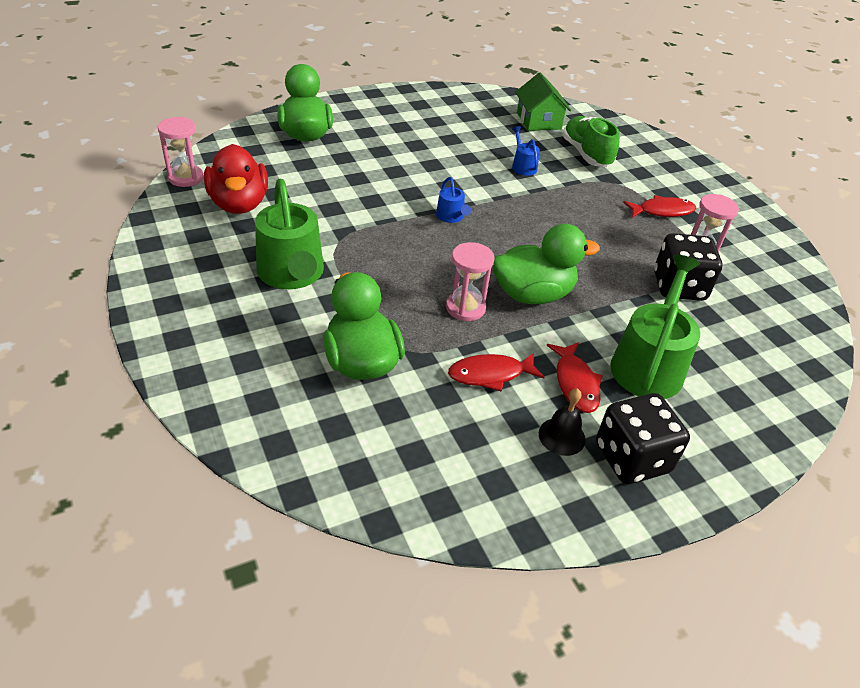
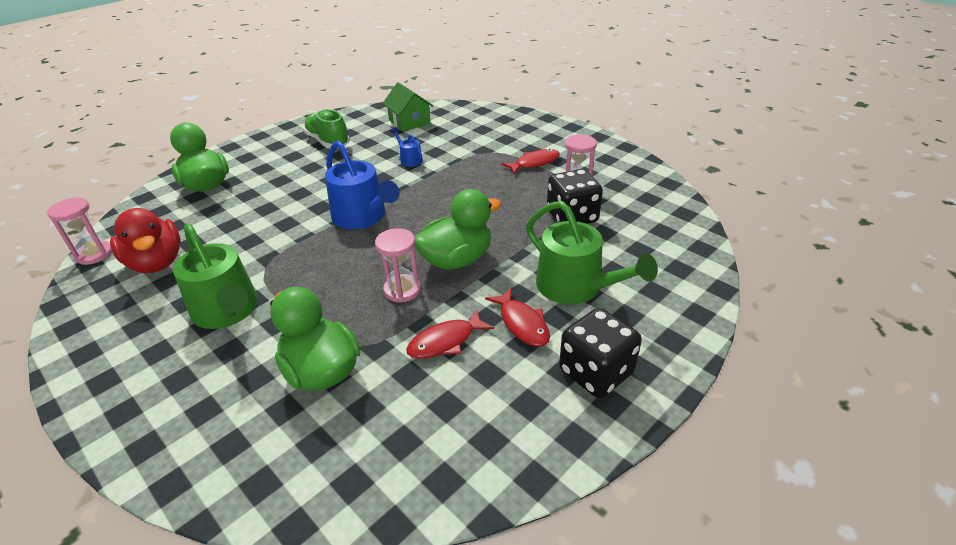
camera: 15 degrees left, 5 degrees down
(451, 216) = (362, 216): blue watering can -> blue watering can, size x2.13
(562, 436) = (529, 375): black bell -> none
(586, 154) = (457, 137): green shoe -> green shoe (328, 142)
(649, 364) = (575, 287): green watering can -> green watering can turned 135 degrees clockwise

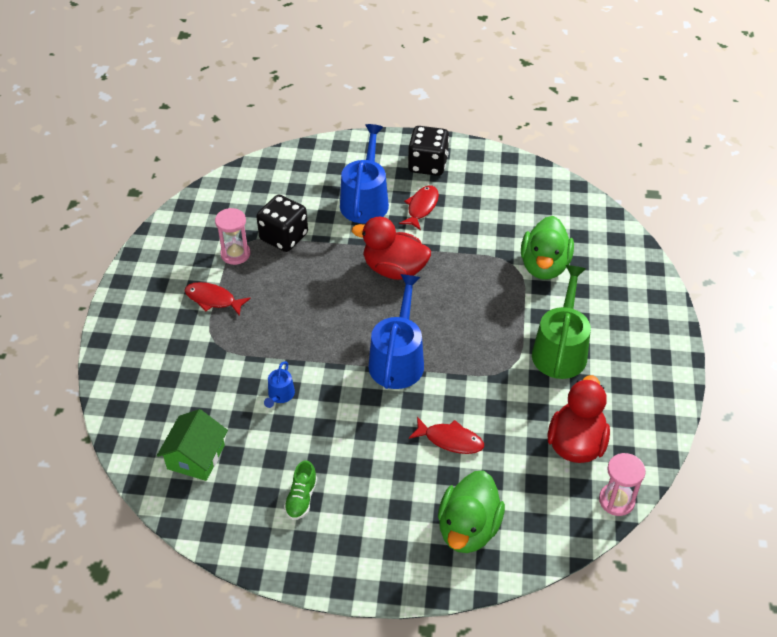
camera: 130 degrees left, 10 degrees up
(328, 142) = (301, 498): green shoe -> green shoe, size x0.62
(402, 290) = (450, 277): pink hourglass -> none
(445, 341) = (469, 230): red fish -> red fish (450, 440)
(456, 260) = (394, 269): green duck -> red duck
(575, 287) = (365, 201): green watering can -> blue watering can

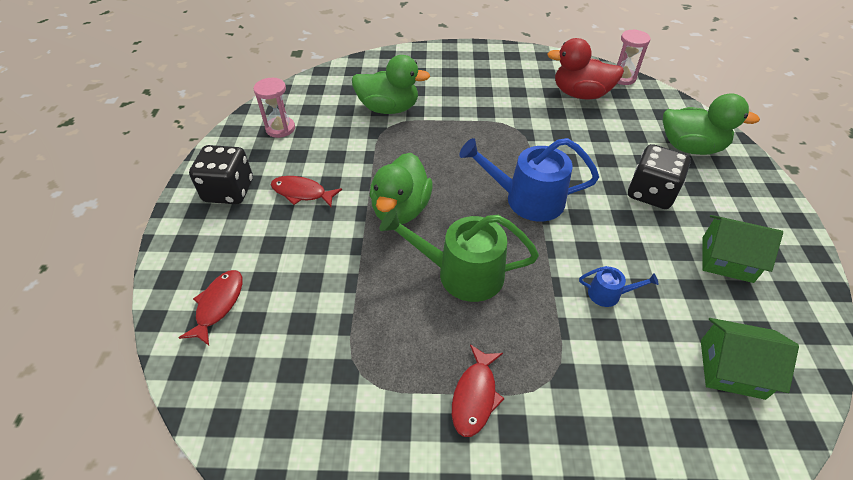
camera: 95 degrees left, 0 degrees up
(235, 254) = (383, 381): pink hourglass -> pink hourglass (280, 128)
(284, 237) = (348, 324): black dice -> black dice (650, 193)
(301, 498) = (727, 259): green shoe -> green house
(365, 201) = (285, 243): blue watering can -> none
(394, 269) = (401, 210): red duck -> green duck
(450, 440) = (608, 160): red fish -> red fish (218, 305)
(560, 350) = (487, 100): green watering can -> green watering can (462, 273)

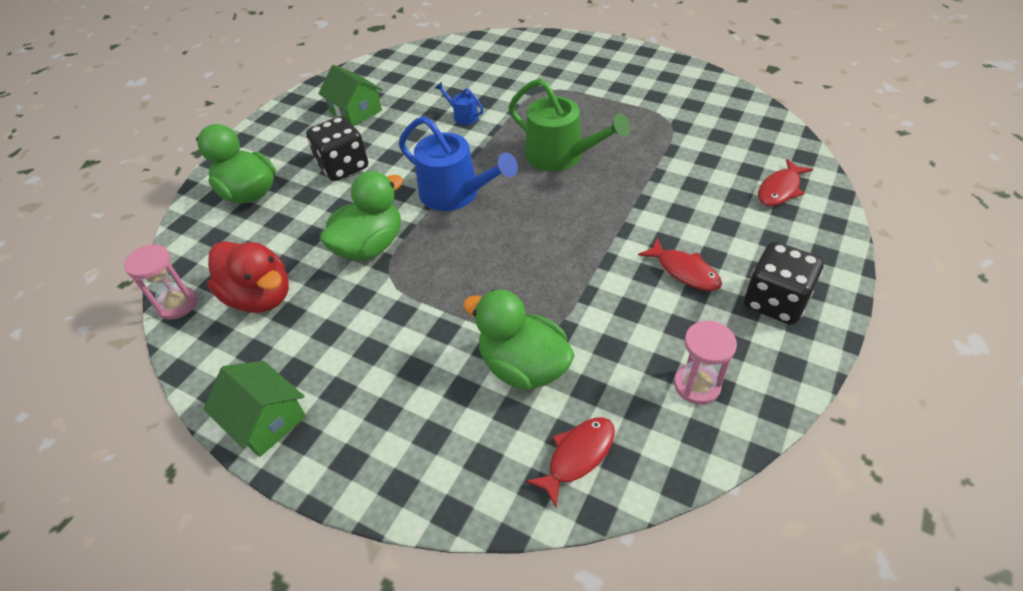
camera: 150 degrees left, 0 degrees up
(401, 210) = (583, 220): green duck -> green duck (370, 246)
(475, 396) = (598, 95): red fish -> red fish (577, 456)
(731, 368) = (433, 69): green house -> green house (266, 420)

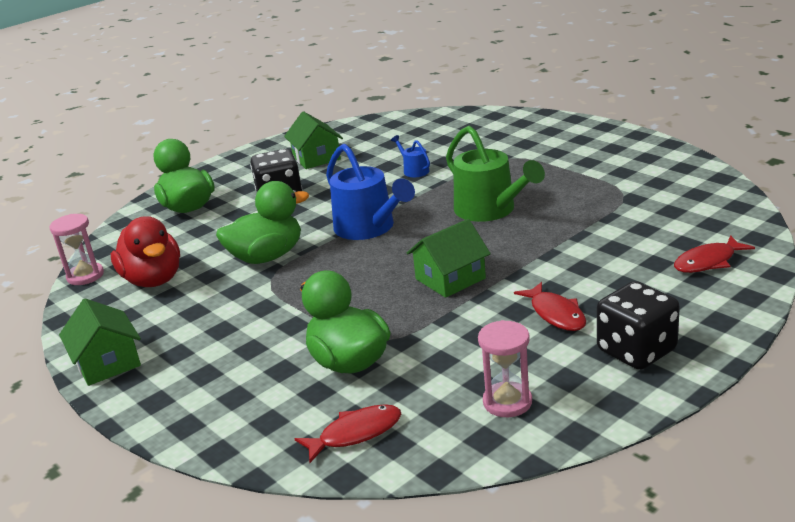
camera: 20 degrees right, 20 degrees down
(567, 245) = (450, 279): none -> green house

